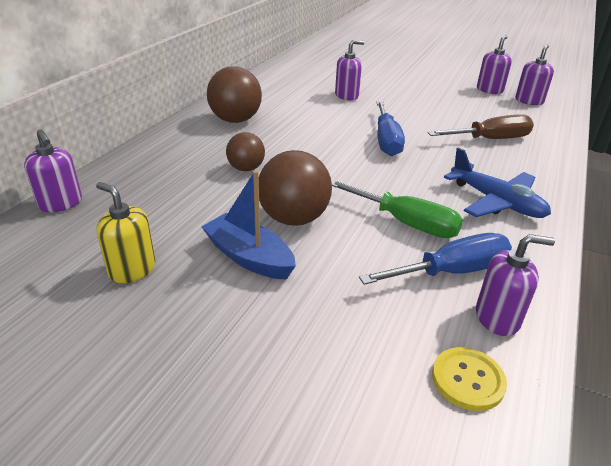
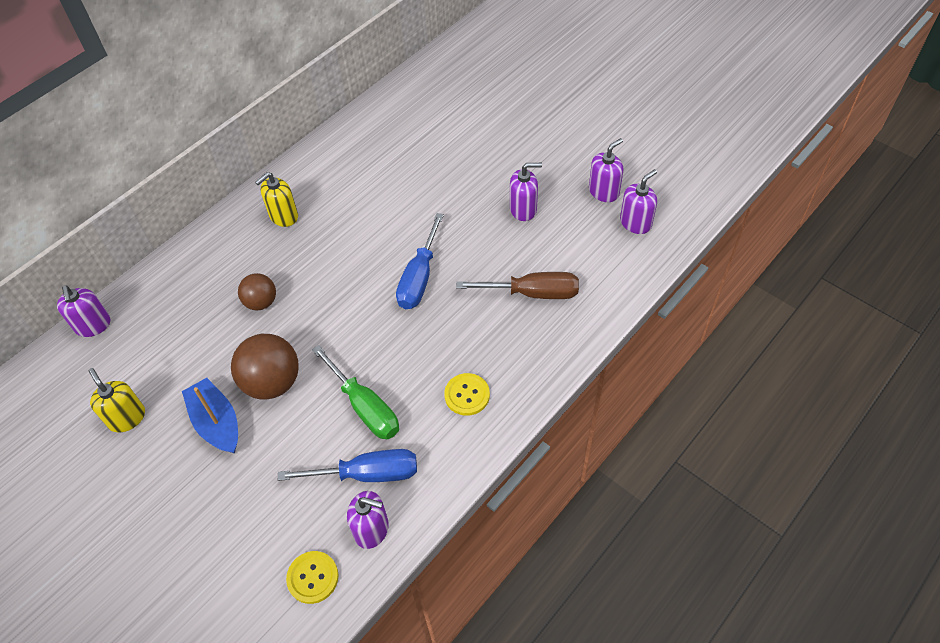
camera: 20 degrees right, 20 degrees up
(235, 120) = (283, 216): brown ball -> yellow soap dispenser
(347, 96) = (424, 182): purple soap dispenser -> purple soap dispenser (523, 209)
(496, 202) = (467, 395): blue plane -> yellow button

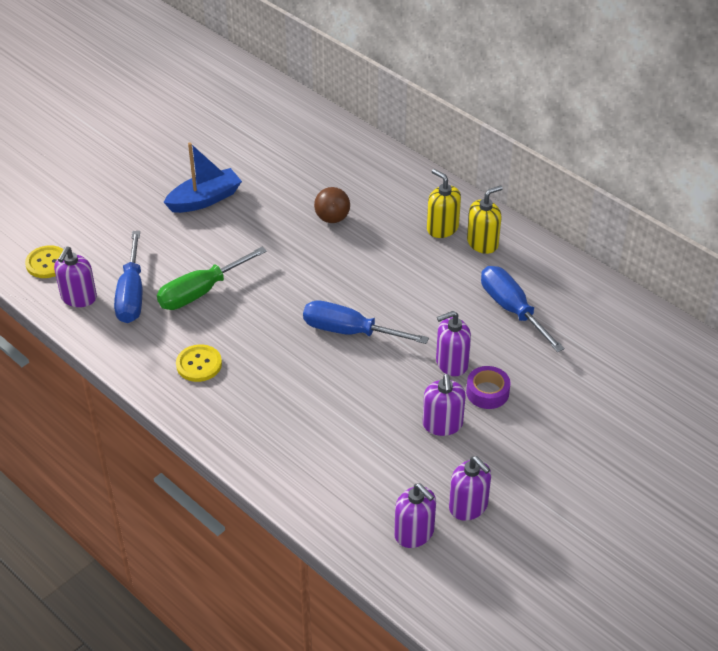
camera: 90 degrees right, 10 degrees down
(93, 325) = (320, 118): purple soap dispenser -> purple soap dispenser (451, 363)
(127, 418) = (221, 148): yellow soap dispenser -> yellow soap dispenser (482, 243)
(272, 382) = (239, 230): brown ball -> none
(390, 168) = (512, 309): none -> blue screwdriver
(486, 182) = (487, 392): none -> purple tape
(533, 293) = (317, 424): brown screwdriver -> none

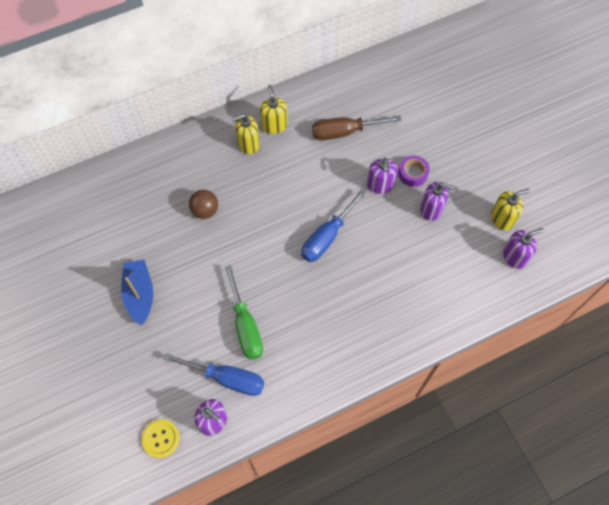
camera: 70 degrees left, 20 degrees up
(199, 364) = (321, 347): yellow button -> none
(468, 506) = (502, 218): purple soap dispenser -> yellow soap dispenser
(512, 309) = (344, 132): blue screwdriver -> brown screwdriver

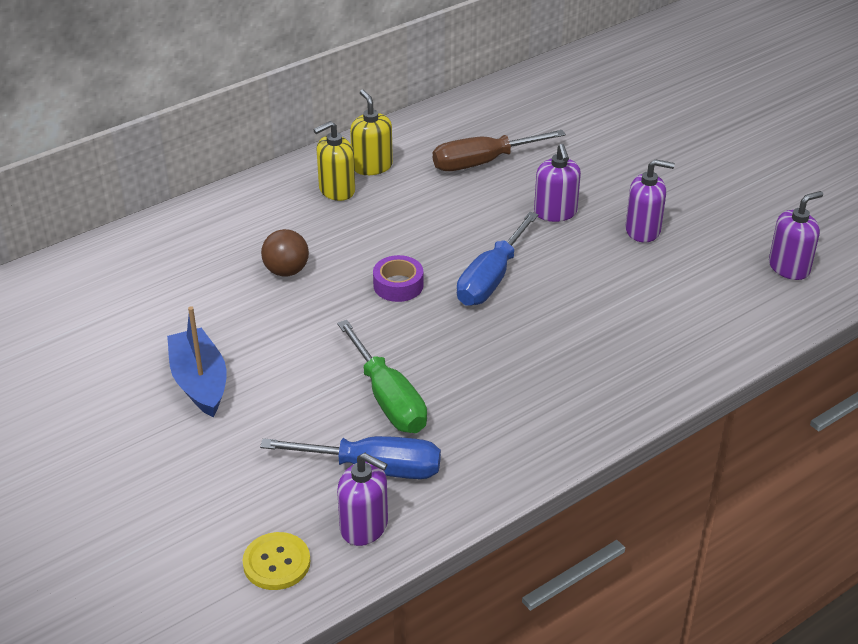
camera: 10 degrees left, 25 degrees down
(413, 173) = (601, 195): purple tape -> purple tape (398, 285)
(502, 218) = (754, 228): yellow soap dispenser -> none

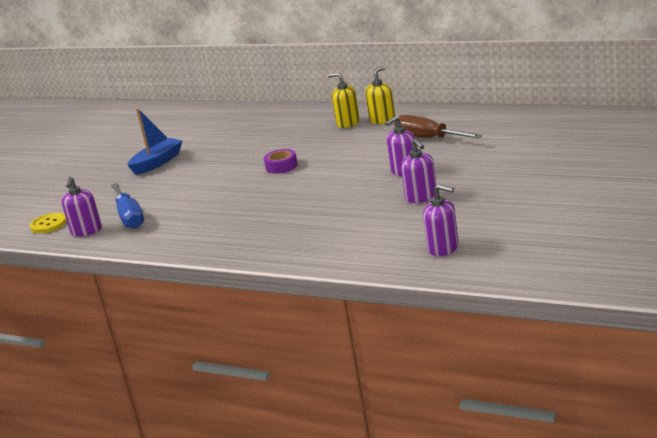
camera: 65 degrees right, 15 degrees down
(286, 271) = (262, 142): brown ball -> none
(388, 399) = (185, 200): green screwdriver -> none
(491, 279) = (316, 182): blue screwdriver -> none

